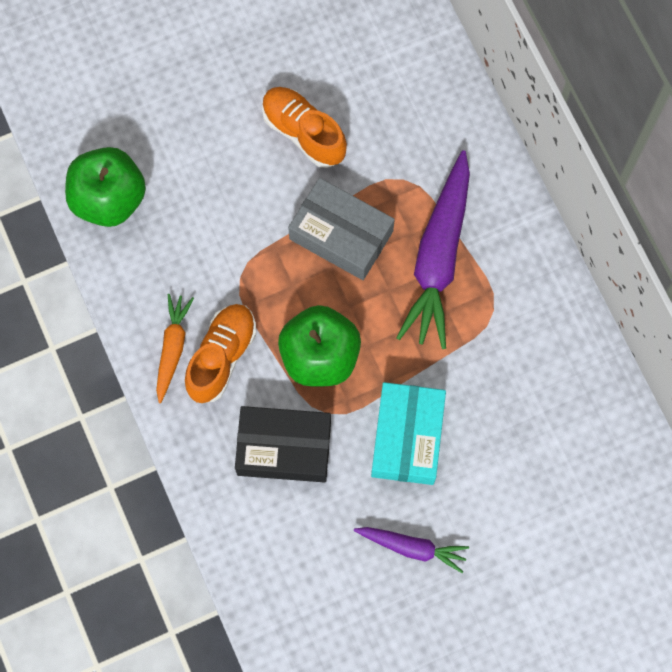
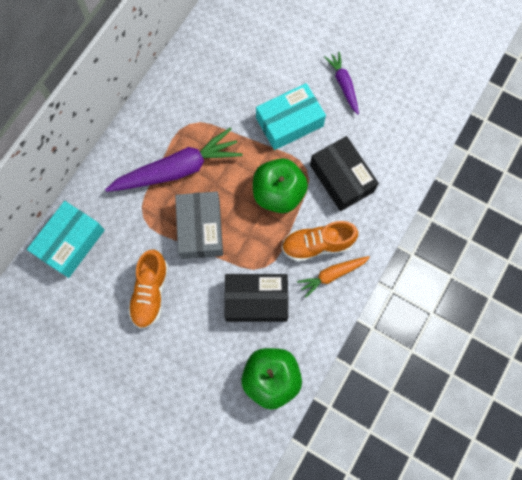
camera: 125 degrees left, 0 degrees up
(208, 242) = (256, 300): none -> black box
(429, 81) = (70, 243): none -> turquoise box

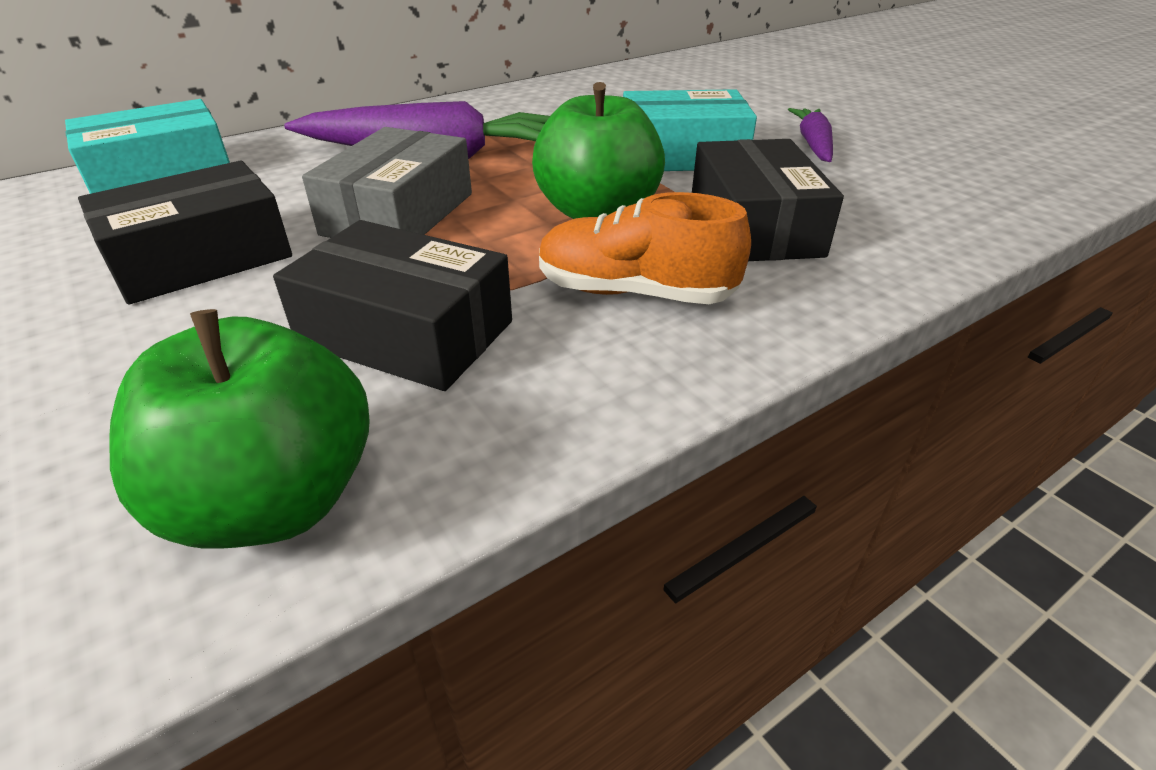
camera: 25 degrees right, 35 degrees down
(151, 292) = (201, 258): orange shoe -> black box
(332, 275) = (640, 348): orange carrot -> none

